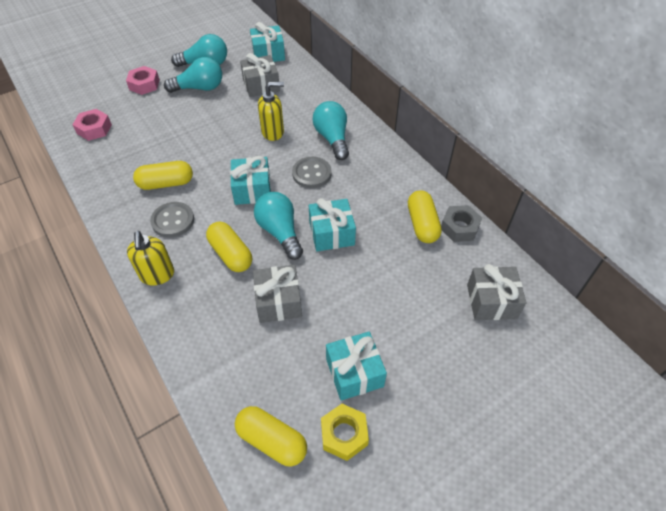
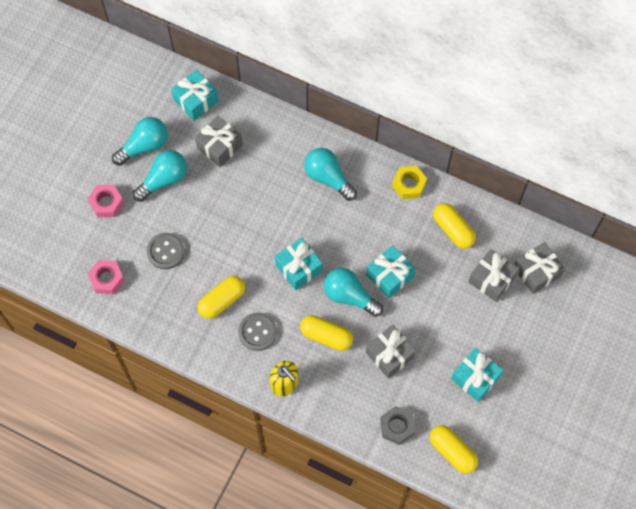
camera: 30 degrees left, 15 degrees up
(272, 441) = (452, 451): yellow capsule -> yellow capsule turned 45 degrees clockwise
(273, 132) = (271, 198): yellow soap dispenser -> none
(311, 173) = (336, 226): grey button -> grey button (165, 251)
(344, 434) = (493, 422): yellow nut -> yellow nut (409, 184)
(435, 285) = (491, 279): none -> grey gift
(459, 227) = (482, 218): grey nut -> grey nut (397, 426)

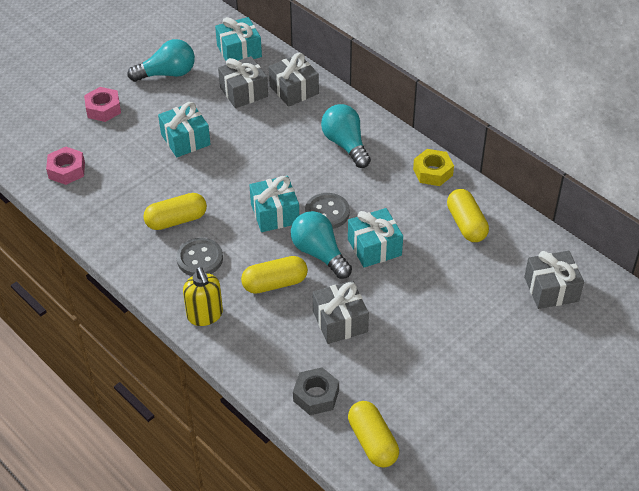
camera: 20 degrees right, 20 degrees down
(164, 180) = (172, 104): turquoise light bulb -> none
(165, 251) = (140, 163): grey button -> grey button (327, 212)
(326, 336) = (275, 283): yellow capsule -> yellow capsule turned 60 degrees counterclockwise
(475, 378) = (433, 373): turquoise gift -> turquoise gift (185, 139)
(491, 279) = (493, 282): grey gift -> grey gift (294, 90)

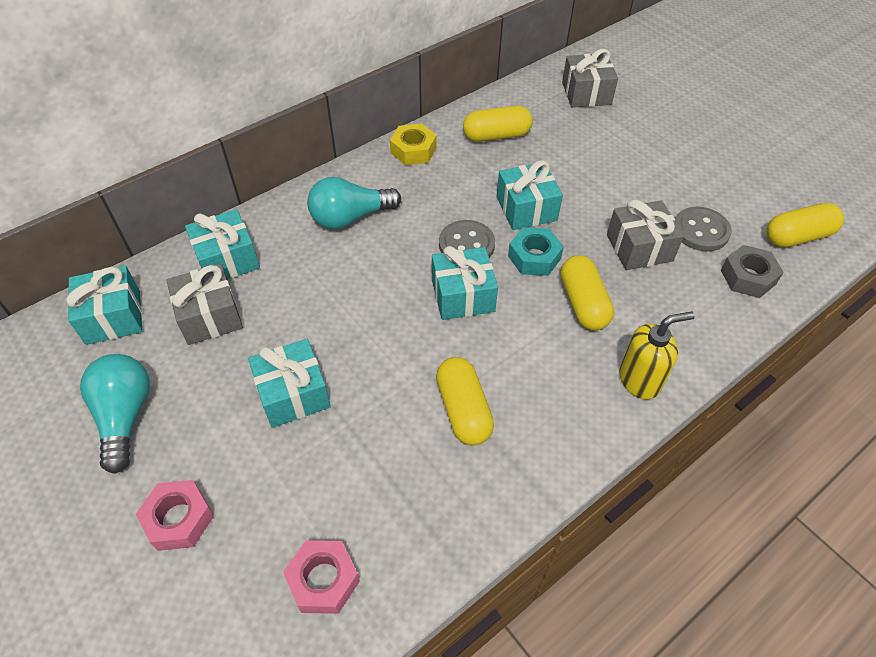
camera: 85 degrees left, 5 degrees up
(200, 259) = (539, 383): grey button -> grey button (701, 231)
(294, 90) = (227, 260): grey gift -> turquoise gift
(319, 253) = (534, 257): turquoise light bulb -> turquoise nut

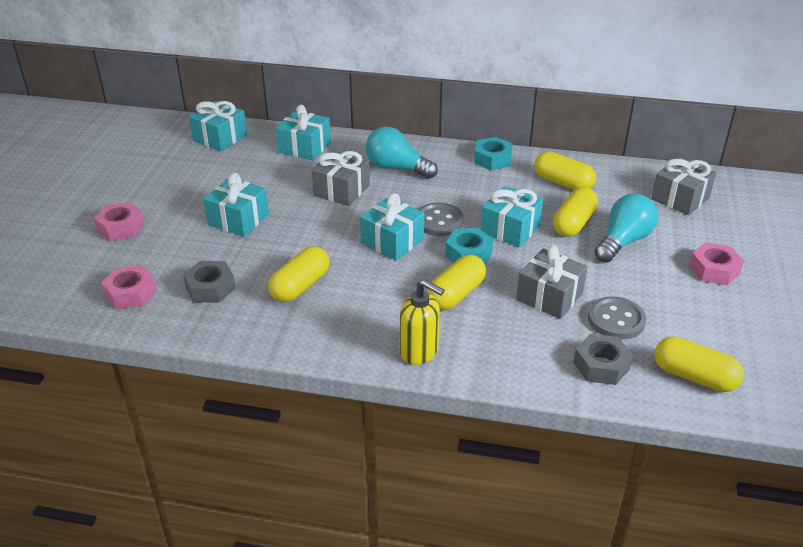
camera: 50 degrees right, 15 degrees down
(125, 416) = (163, 177): turquoise light bulb -> turquoise light bulb (623, 241)
(210, 316) = (258, 164): grey gift -> grey gift (341, 190)
(391, 492) = (210, 288): none -> grey nut
(413, 150) = (492, 159): yellow nut -> turquoise nut
(557, 168) = (573, 223): none -> yellow capsule
(688, 140) = (714, 270): none -> pink nut

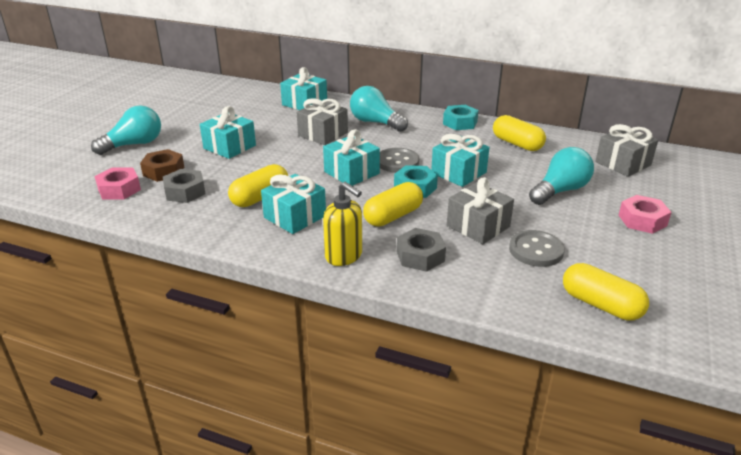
camera: 10 degrees right, 5 degrees down
(121, 227) = (134, 144): pink nut -> turquoise light bulb
(173, 262) = (163, 171): none -> brown nut
(220, 138) = (240, 92): turquoise gift -> turquoise gift (295, 217)
(573, 223) = (517, 173): yellow capsule -> none
(601, 365) = (510, 285): grey nut -> grey nut (420, 256)

